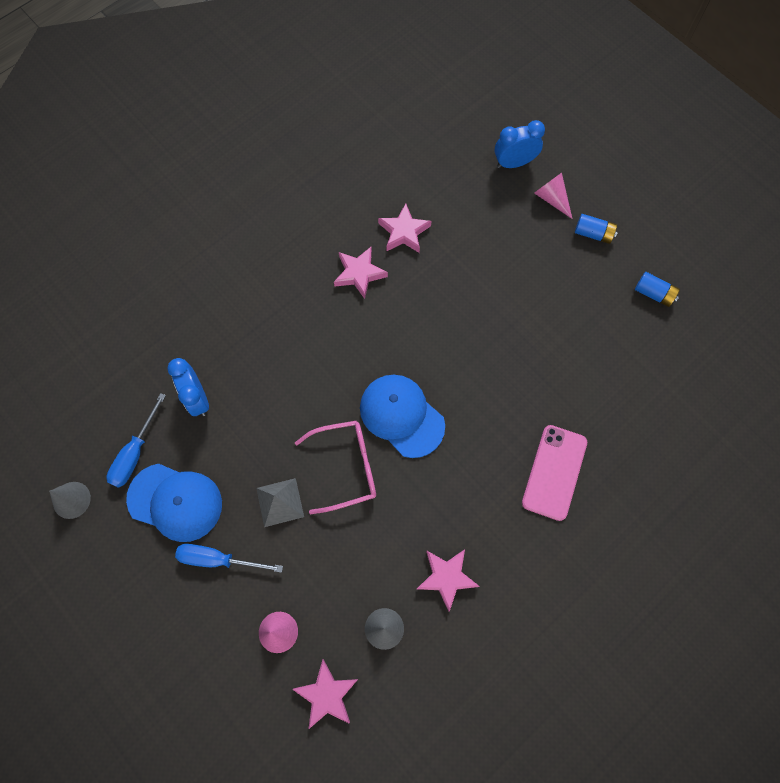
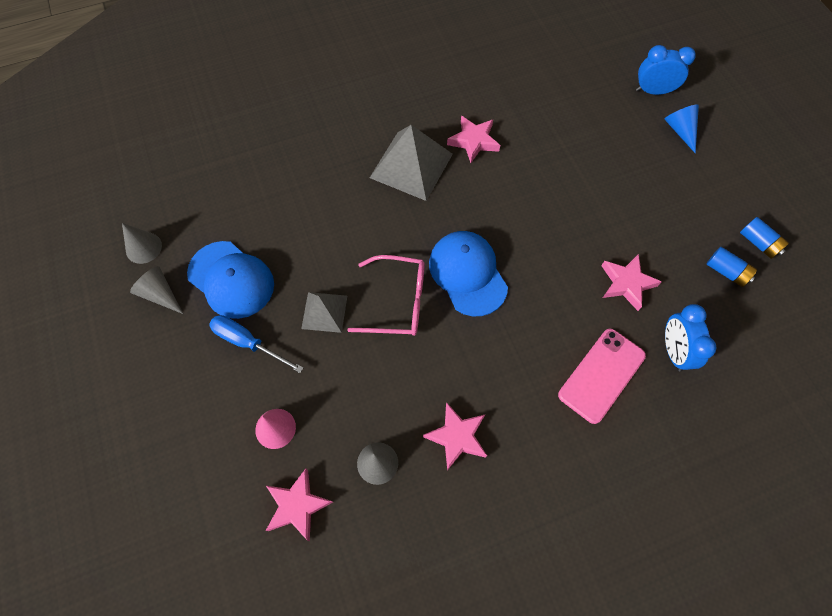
camera: 20 degrees right, 5 degrees down
(110, 542) = (160, 294): none -> grey cone
(135, 453) = (214, 227): blue screwdriver -> none
(197, 398) = (287, 199): blue clock -> blue clock (673, 351)
(307, 320) = (411, 165): none -> grey pyramid
(404, 232) = (528, 119): pink star -> pink star (626, 283)
(551, 198) = (680, 130): pink cone -> blue cone
(593, 234) = (712, 172): blue battery -> blue battery (726, 272)

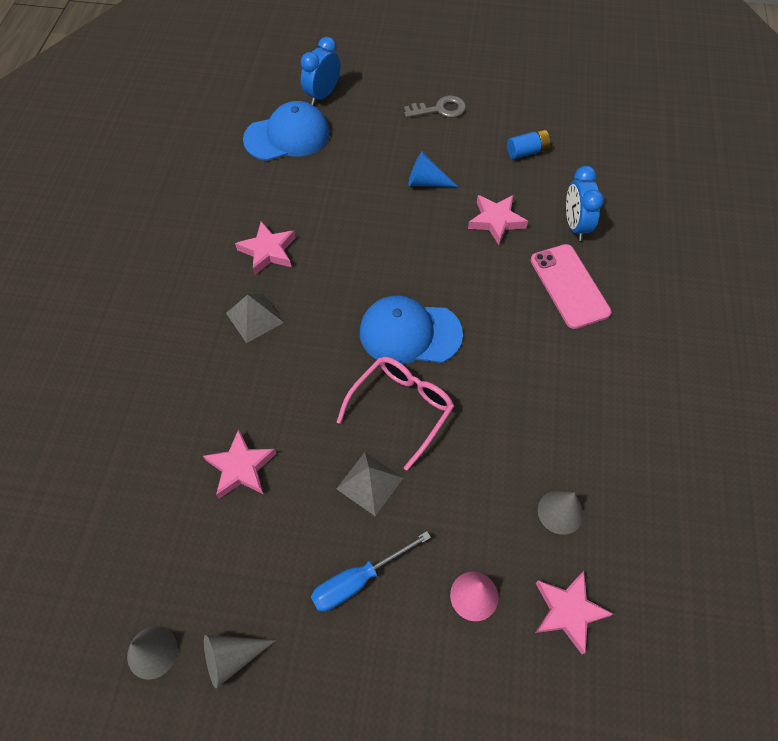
camera: 60 degrees left, 5 degrees down
(231, 280) = (267, 564): blue cap -> blue cap (287, 136)
(411, 165) = (255, 317): grey pyramid -> grey pyramid, size x0.58
(457, 437) = (568, 428): pink star -> pink star (241, 467)
(673, 351) = (575, 225): blue clock -> blue clock turned 60 degrees clockwise
(680, 130) = (376, 101): blue cone -> blue cone (426, 182)
(714, 180) = (440, 109): none -> grey key
(758, 243) = (515, 117): blue battery -> none

